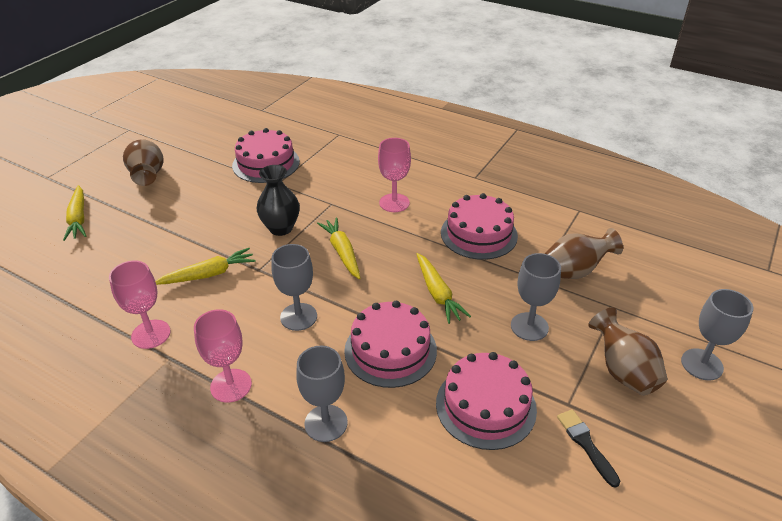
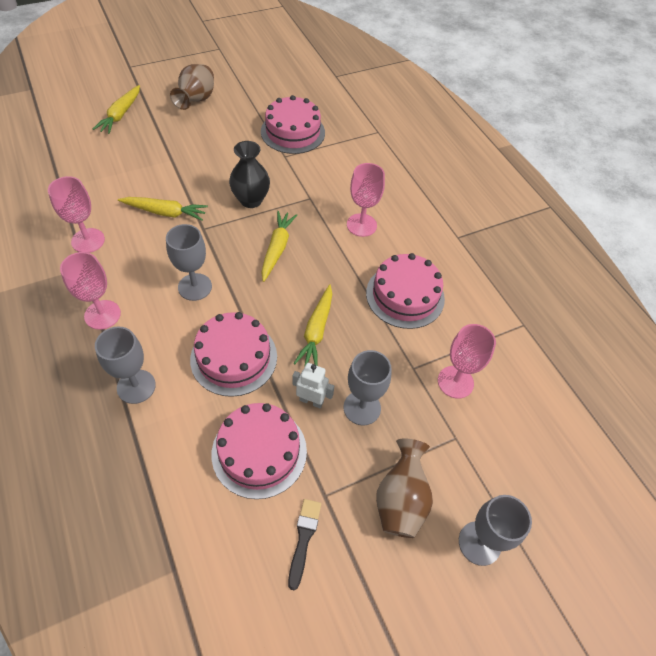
camera: 30 degrees right, 15 degrees up
(486, 344) = (311, 401): none -> white robot
(575, 271) = (455, 382): brown vase -> pink goblet

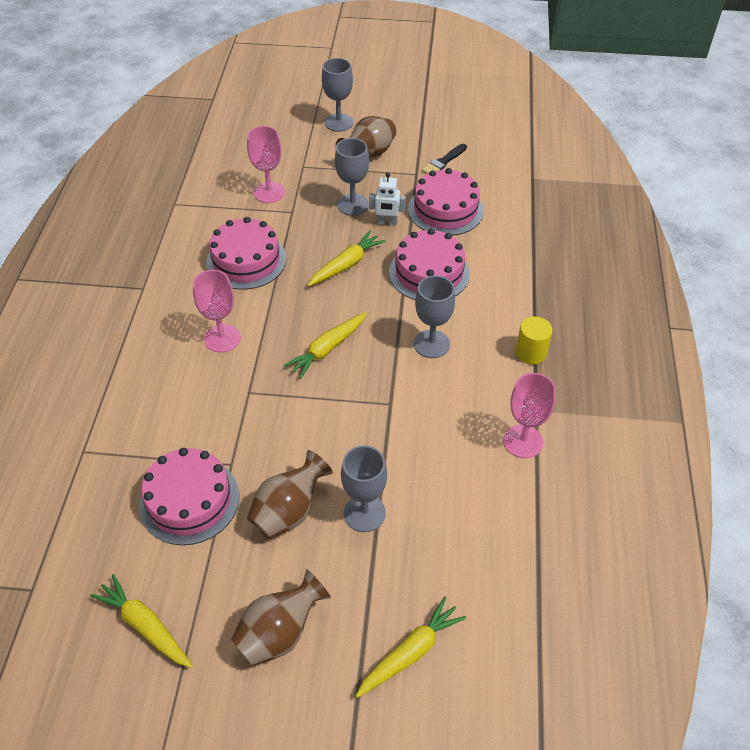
camera: 145 degrees left, 5 degrees down
(102, 315) = (531, 353): pink goblet -> yellow cylinder
(136, 386) = (520, 283): grey goblet -> grey goblet (364, 513)
(165, 212) = (422, 442): yellow carrot -> yellow carrot (145, 626)
(229, 146) = (289, 511): none -> brown vase
(251, 200) = (315, 417): black vase -> none
(311, 401) = (387, 222): white robot -> white robot turned 45 degrees counterclockwise

